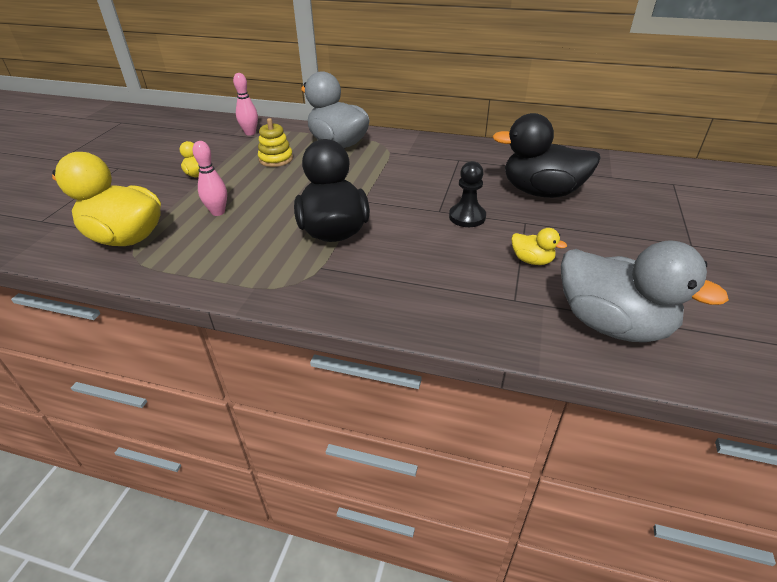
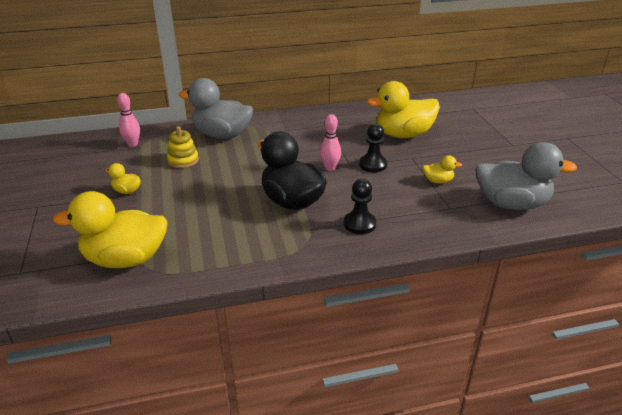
camera: 30 degrees left, 5 degrees down
(218, 212) = (184, 215): pink bowling pin -> pink bowling pin (330, 168)
(380, 281) = (359, 224): none -> black pawn
(541, 192) = (403, 134): black duck -> yellow duck

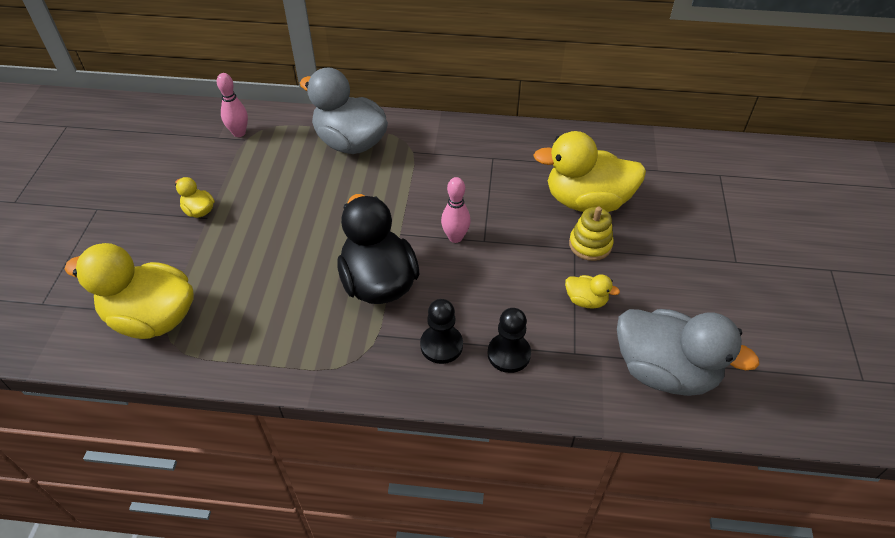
camera: 20 degrees right, 15 degrees up
(183, 160) = (284, 176): yellow stacking toy -> yellow stacking toy (590, 244)
(373, 165) = (514, 247): black pawn -> black pawn (509, 354)

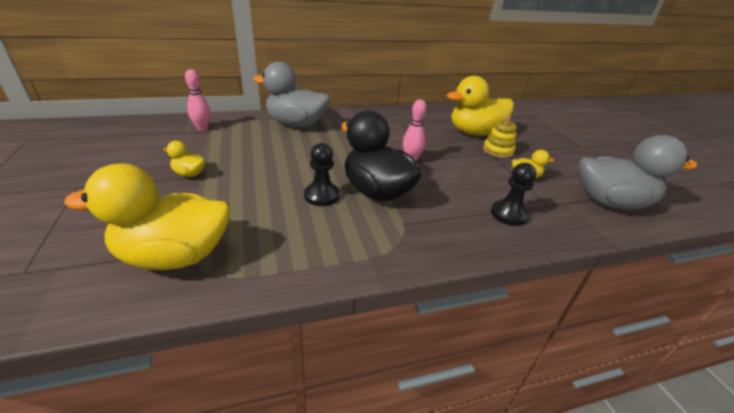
camera: 25 degrees left, 15 degrees down
(441, 345) = (457, 219): black pawn -> black pawn (321, 196)

